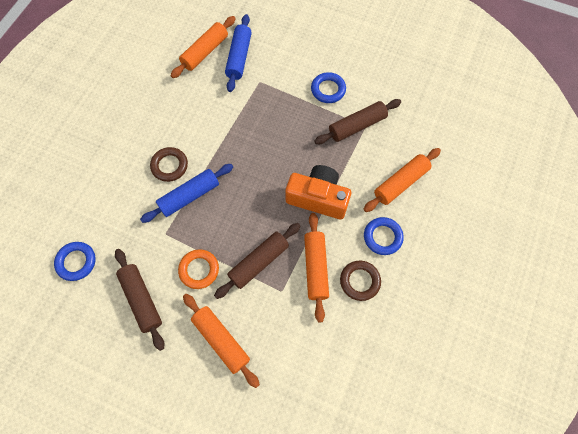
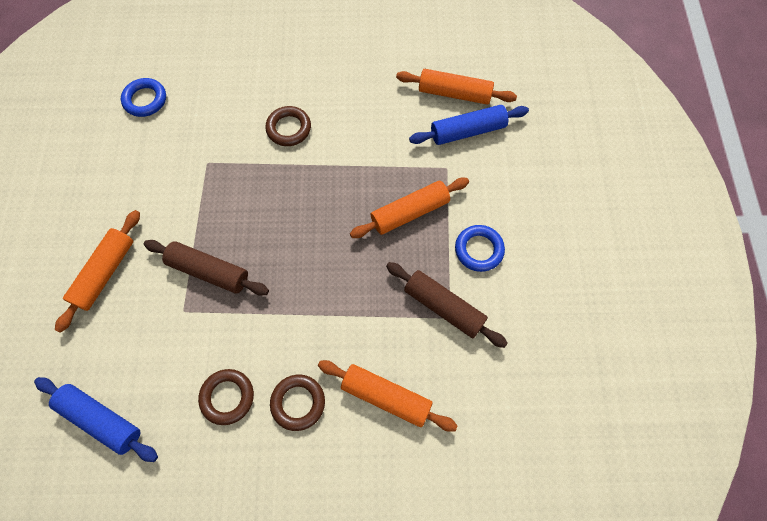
camera: 65 degrees right, 0 degrees up
(141, 300) = (125, 176): brown rolling pin -> none
(189, 196) = (260, 165): blue rolling pin -> blue rolling pin (101, 419)
(199, 270) = (177, 214): orange ring -> none
(316, 268) = (225, 337): orange rolling pin -> orange rolling pin (410, 212)
(318, 198) = (318, 302): orange camera -> none
(382, 237) = (298, 402): blue ring -> brown ring

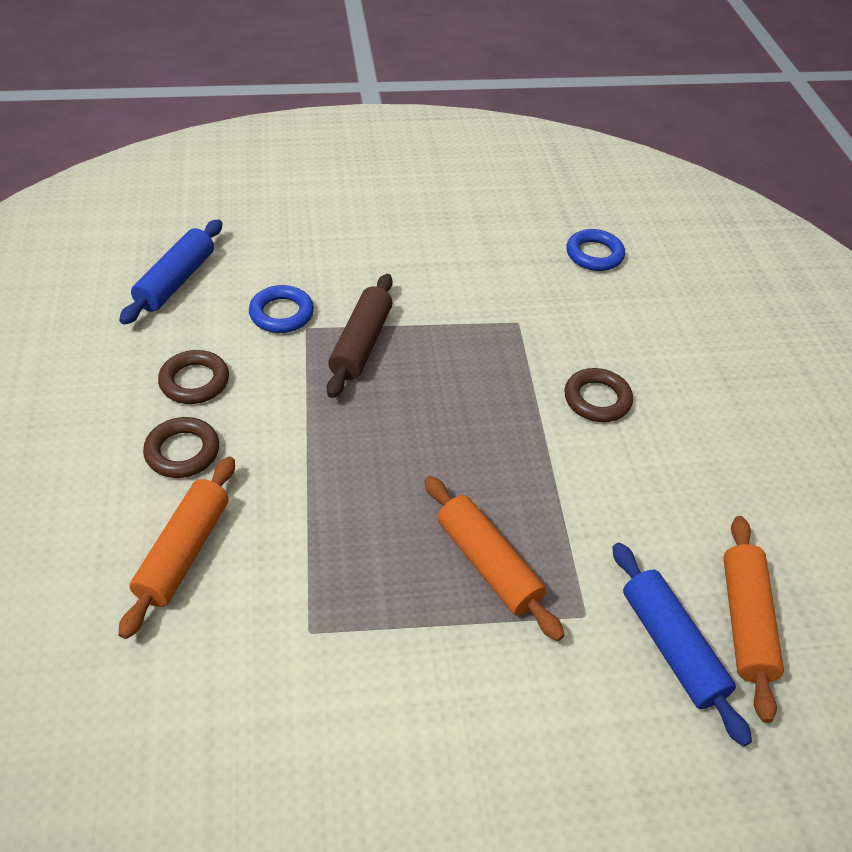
camera: 80 degrees right, 20 degrees down
(105, 273) = (350, 257): orange rolling pin -> none
(443, 307) = (326, 622): brown rolling pin -> none
(479, 250) = (435, 673): blue ring -> blue ring (281, 314)

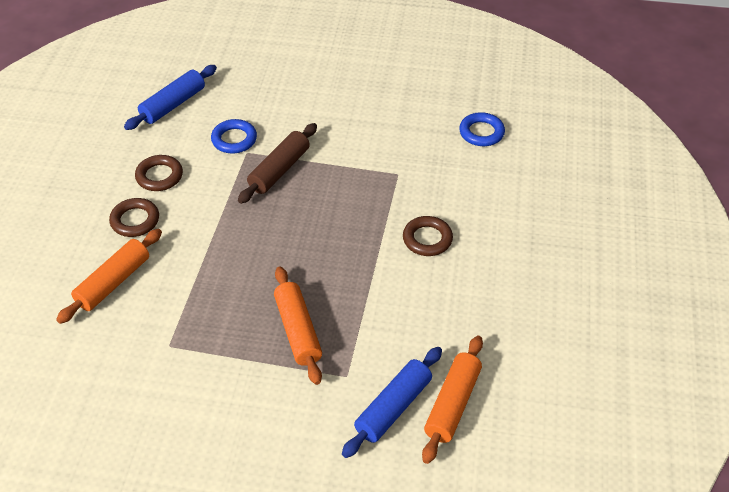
camera: 20 degrees right, 0 degrees up
(671, 647) = (393, 407): blue rolling pin -> blue rolling pin turned 45 degrees clockwise

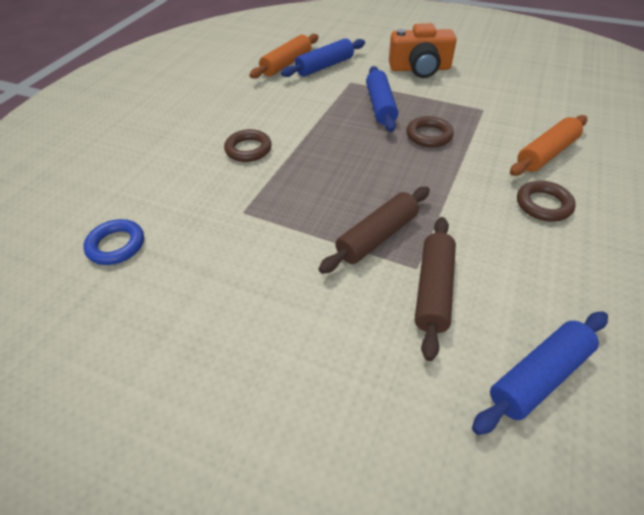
camera: 165 degrees left, 0 degrees up
(159, 176) = (529, 252): brown ring -> brown ring (429, 135)
(234, 139) = (433, 290): blue ring -> brown rolling pin
(250, 425) = (420, 68): none -> orange camera
(298, 331) = (380, 106): orange rolling pin -> blue rolling pin

